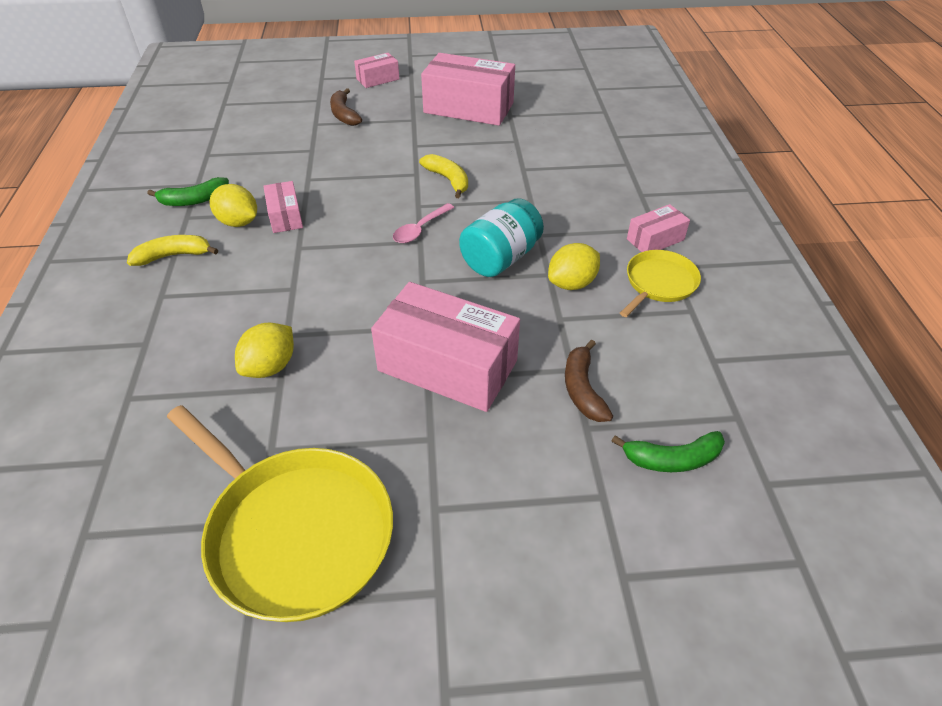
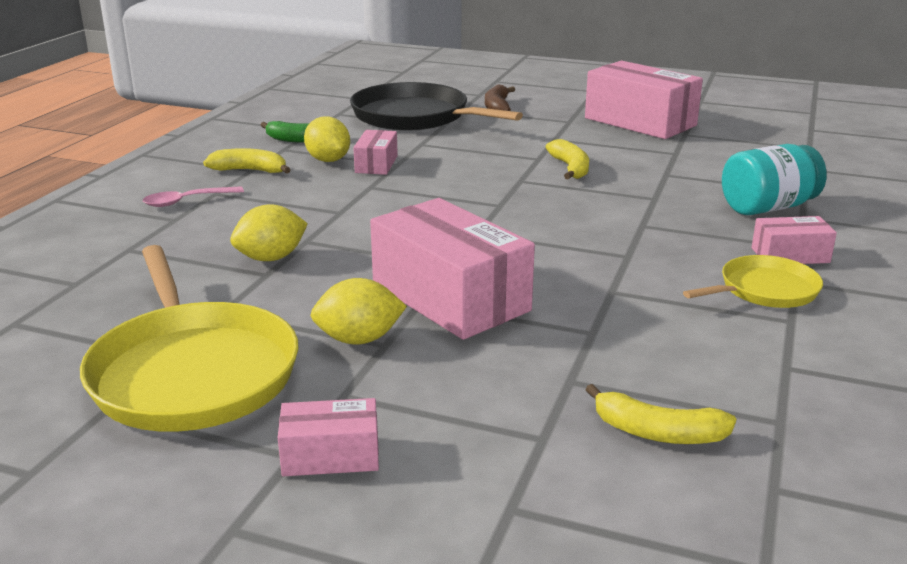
camera: 25 degrees right, 20 degrees down
(280, 143) = (415, 117): none -> black pan
(378, 79) = (555, 89): pink box -> pink box (330, 456)
(420, 229) = (507, 197): pink spoon -> pink spoon (186, 201)
(500, 258) = (580, 233): turquoise jar -> turquoise jar (768, 207)
(572, 283) = (650, 268): yellow lemon -> yellow lemon (359, 339)
(582, 389) = (591, 350): brown banana -> none
(672, 459) = (658, 432): green banana -> yellow banana

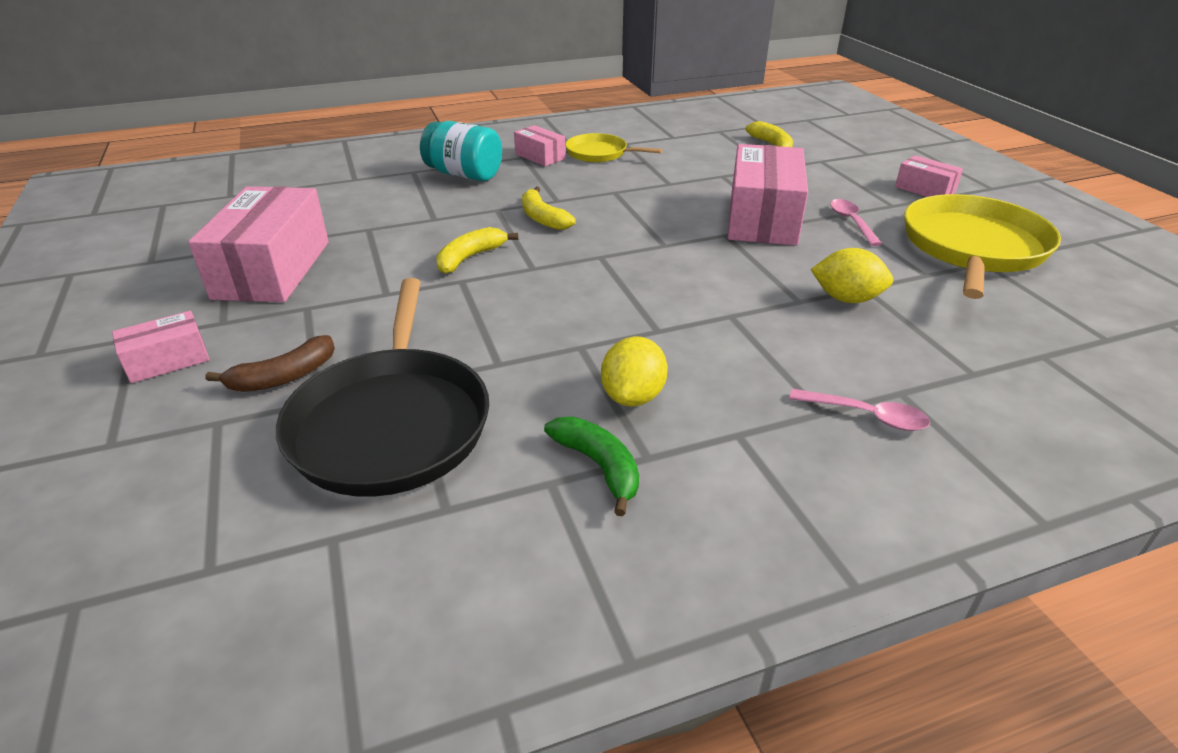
camera: 130 degrees left, 10 degrees up
(250, 170) = (741, 433): yellow banana -> yellow banana (543, 218)
(359, 339) = (851, 222): yellow lemon -> pink spoon
(376, 164) = (599, 358): pink box -> pink box (168, 361)

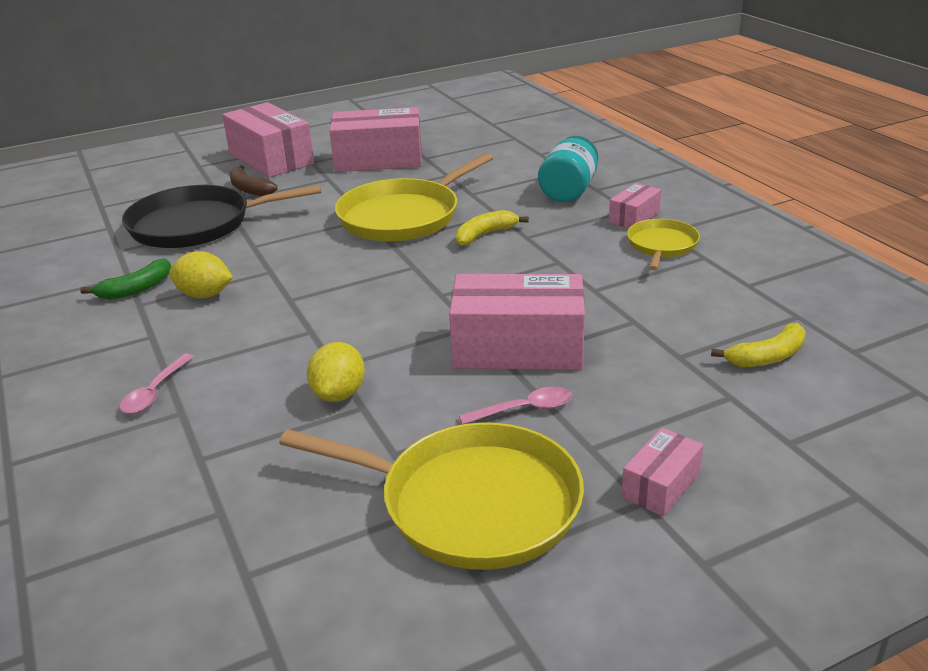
camera: 85 degrees right, 5 degrees down
(168, 361) = (271, 159): pink box -> pink box, size x2.02
(470, 258) = (403, 216): yellow banana -> yellow pan

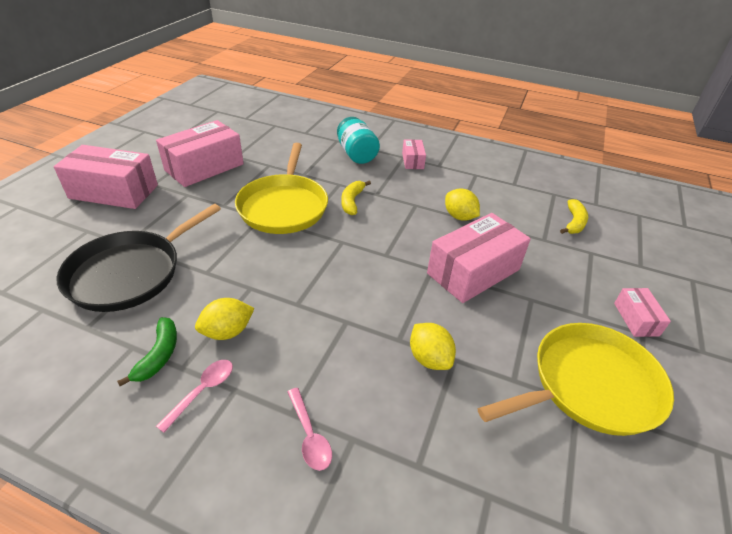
camera: 45 degrees left, 10 degrees up
(249, 189) = (133, 224): brown banana -> none
(524, 409) = (529, 310): pink spoon -> pink spoon (202, 391)
(596, 292) = (459, 217): none -> yellow lemon
(661, 246) = (449, 175): yellow pan -> none

